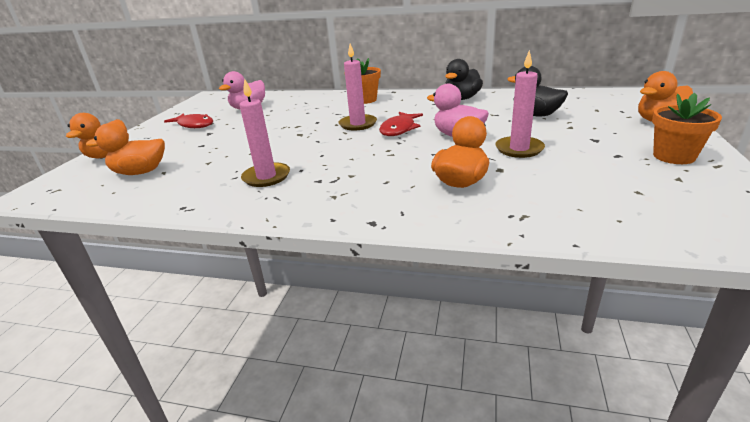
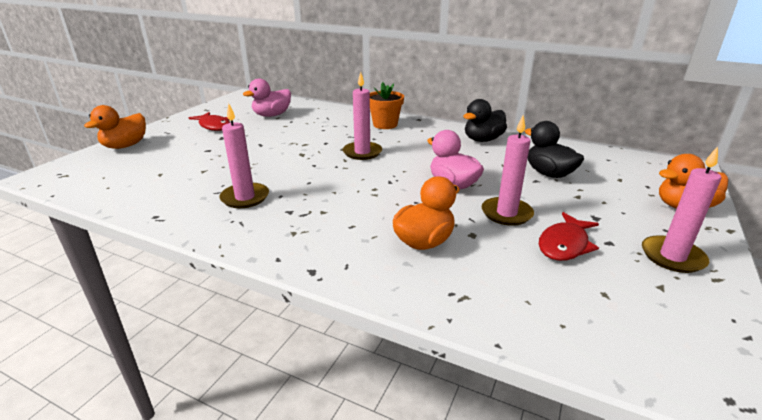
camera: 10 degrees right, 0 degrees up
(140, 172) = (141, 170): orange duck -> none
(399, 129) = (398, 166): red fish -> red fish (564, 244)
(674, 156) = (672, 257): orange flower pot -> pink candle

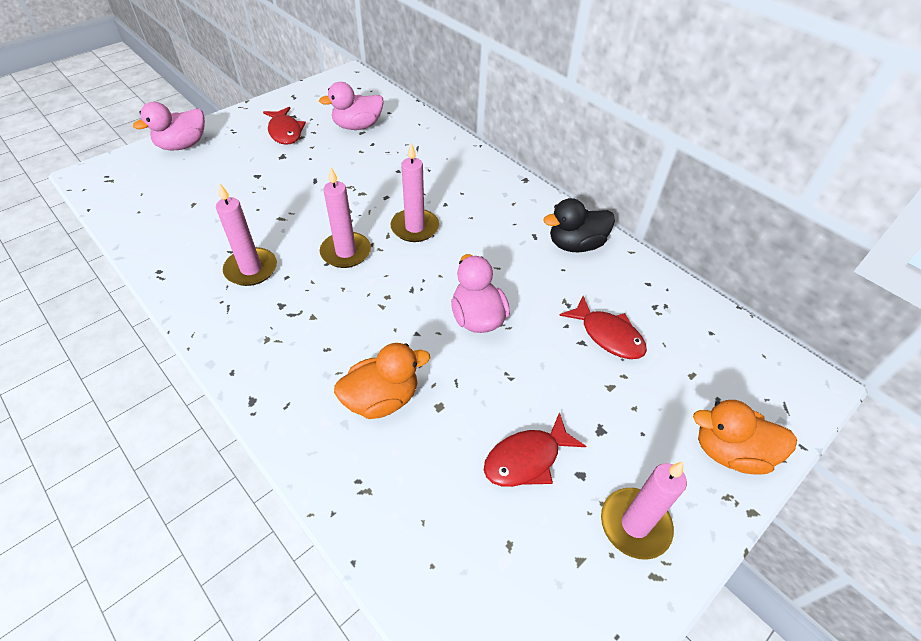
camera: 20 degrees right, 20 degrees up
(125, 146) = (183, 145): orange duck -> pink duck
(385, 124) = (476, 180): orange flower pot -> none
(506, 213) = (501, 387): pink candle -> pink candle (346, 252)
(549, 174) = (608, 335): black duck -> red fish

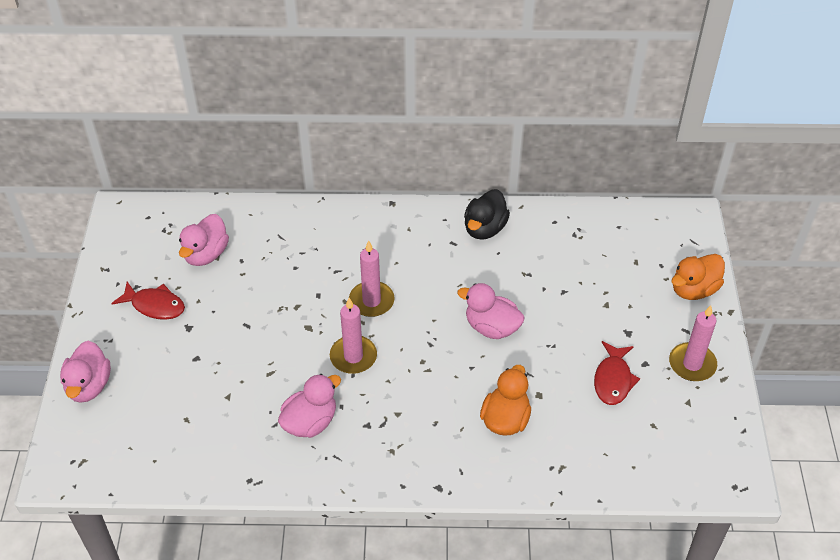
camera: 45 degrees left, 0 degrees up
(251, 269) = (310, 422): pink candle -> pink duck
(608, 335) = (571, 275): red fish -> none

